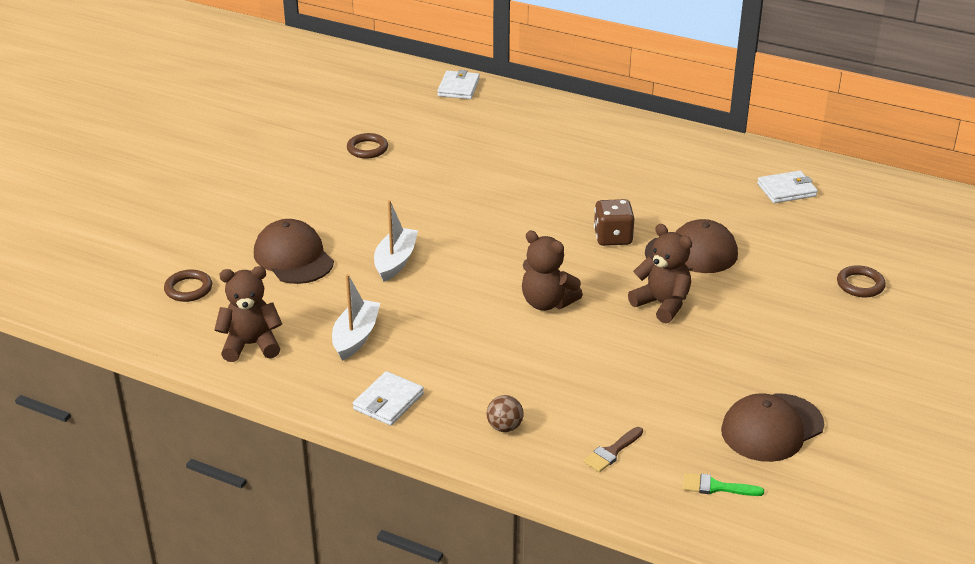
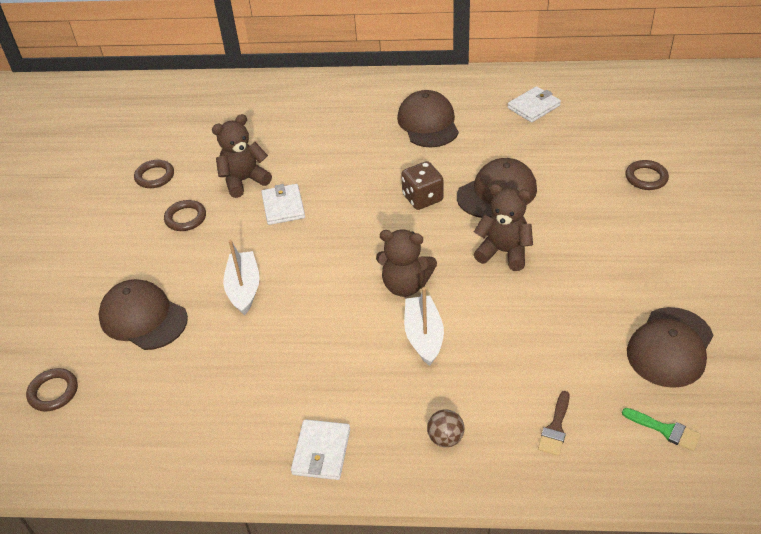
camera: 20 degrees left, 10 degrees up
(251, 345) = (151, 436): brown teddy bear -> brown teddy bear (244, 181)
(355, 337) = (250, 388): white boat -> white boat (424, 336)
(376, 191) = (185, 218): none -> brown ring
(458, 88) = (205, 90): white wallet -> white wallet (283, 206)
(663, 175) = (428, 123): none -> brown cap
(716, 487) = (665, 430): green brush -> green brush turned 135 degrees counterclockwise

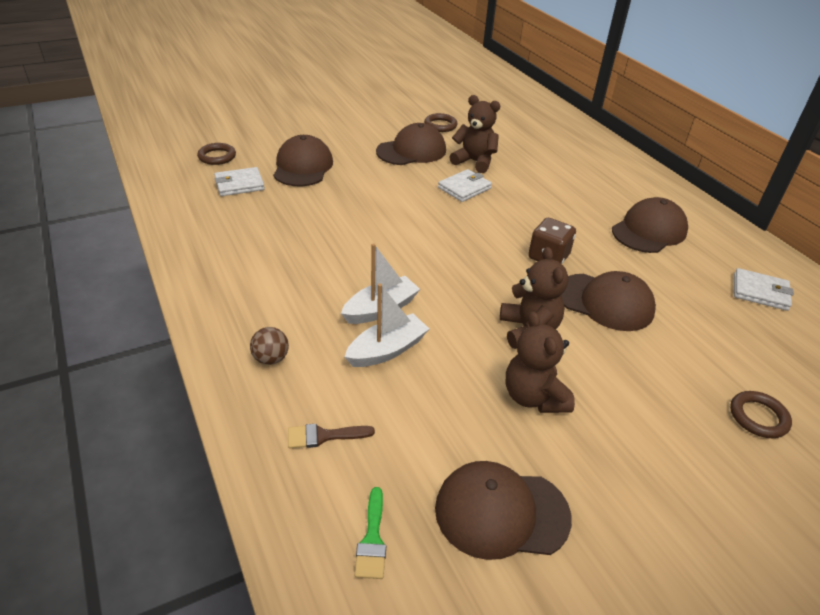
camera: 55 degrees right, 5 degrees down
(185, 218) = (411, 151): brown ring -> brown cap
(244, 289) = (362, 198): white boat -> white boat (387, 350)
(321, 452) = (221, 289): white wallet -> white wallet (239, 184)
(405, 285) = (432, 279): brown teddy bear -> brown teddy bear (533, 397)

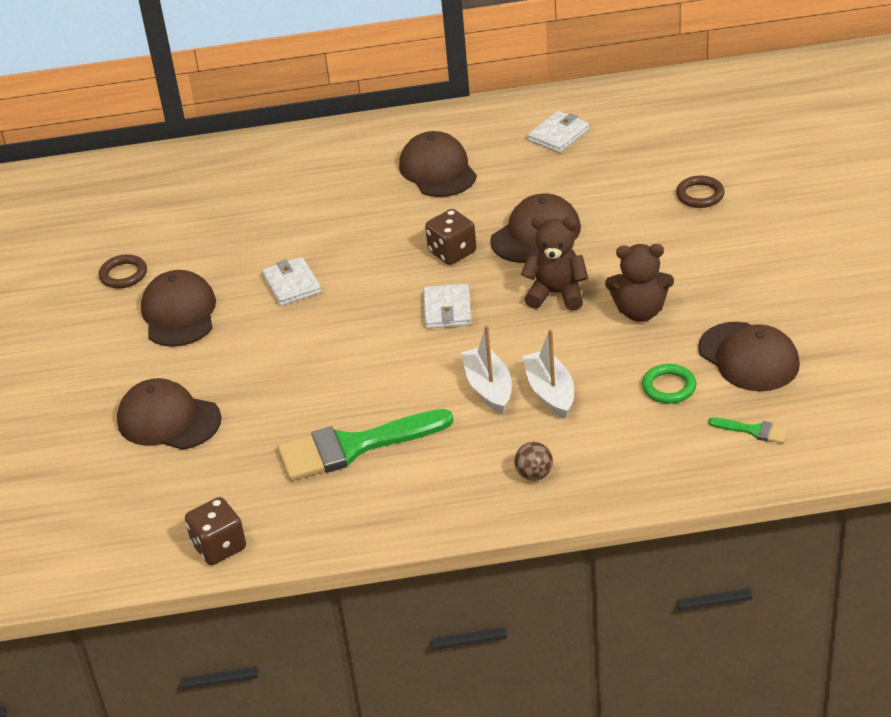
camera: 65 degrees left, 0 degrees up
(176, 209) = (219, 547): none -> brown dice
(217, 156) = (95, 505): brown ring -> none
(239, 184) = (185, 484): white wallet -> white wallet (447, 309)
(290, 249) = (353, 446): none -> green brush
(324, 436) = (644, 447): brown brush -> none
(423, 442) = (669, 387): none -> green ring
(474, 162) = (235, 264): brown teddy bear -> none
(501, 512) = (748, 357): brown cap -> brown cap turned 60 degrees counterclockwise

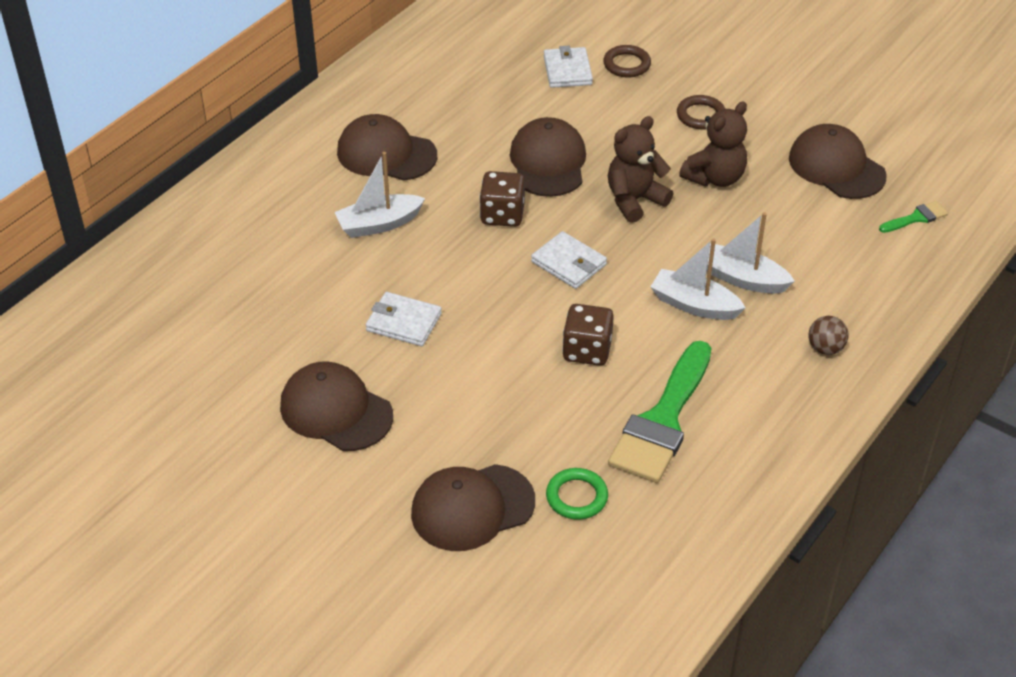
camera: 50 degrees left, 5 degrees up
(123, 275) = (224, 410): brown ring -> brown ring (700, 115)
(219, 547) = (681, 579): brown dice -> brown dice (587, 350)
(366, 214) = (379, 224): none -> white boat
(558, 135) = (446, 72): white wallet -> white wallet (567, 70)
(669, 387) = (817, 222): green ring -> green ring (576, 497)
(748, 357) = (836, 167): brown cap -> brown cap turned 135 degrees counterclockwise

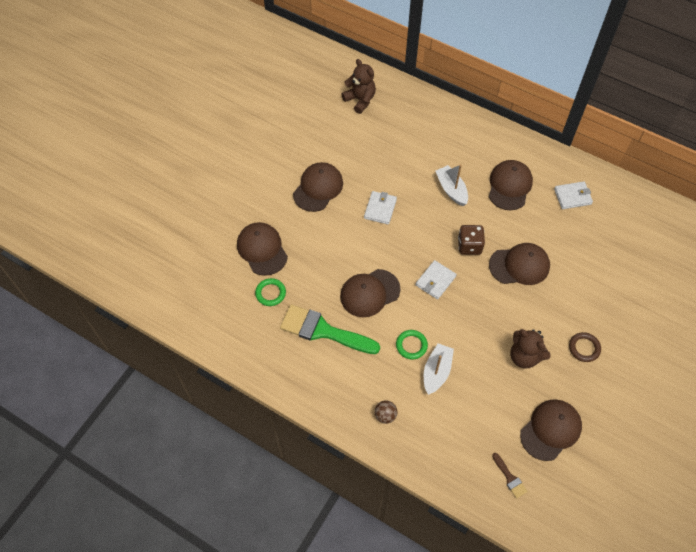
camera: 85 degrees right, 15 degrees up
(567, 70) = (610, 271): white wallet -> white wallet (572, 196)
(587, 350) = (369, 293): brown dice -> brown cap
(627, 64) = (626, 304): brown ring -> none
(634, 200) = (495, 312): brown teddy bear -> brown teddy bear (360, 100)
(694, 305) = (411, 345): white boat -> green ring
(916, 218) = (509, 478): green brush -> brown brush

